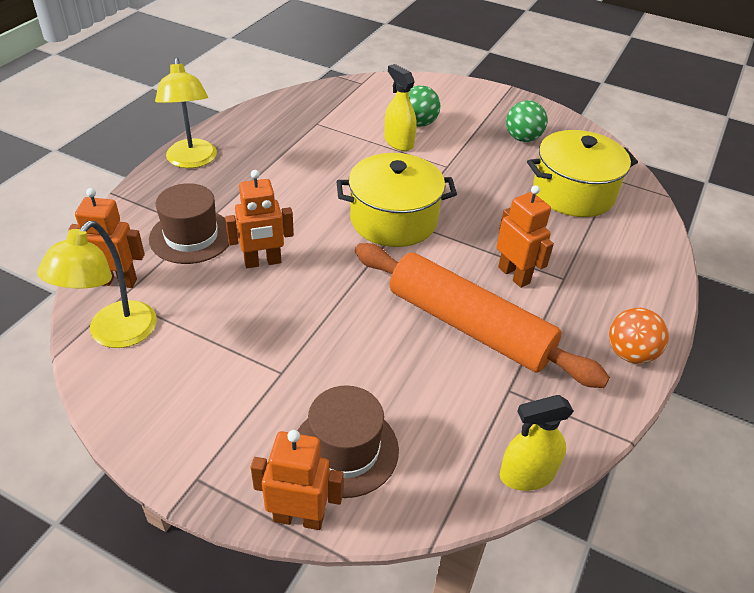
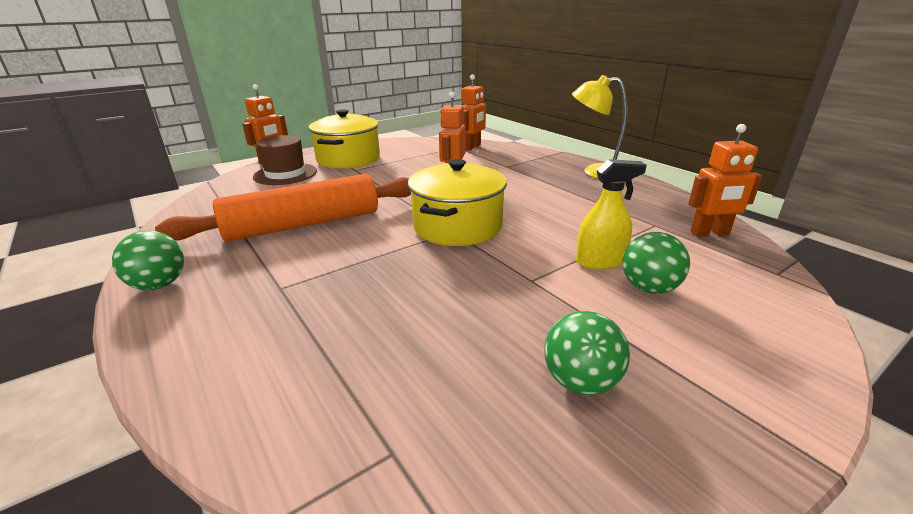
camera: 120 degrees right, 15 degrees down
(114, 334) = (431, 144): yellow lamp -> none
(191, 236) = (498, 163): brown hat -> none
(514, 275) = (322, 261): orange robot -> orange robot (709, 233)
(527, 474) = (183, 210): yellow spray bottle -> none
(573, 193) = (398, 370): yellow pot -> yellow pot (348, 159)
(630, 354) = (159, 285): orange ball -> green ball

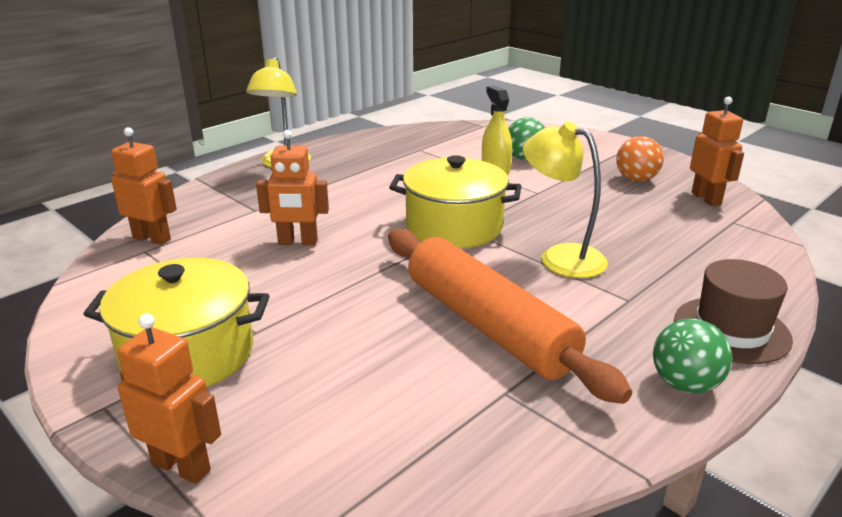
camera: 100 degrees left, 0 degrees up
(285, 174) = (276, 413): brown hat -> brown hat (731, 330)
(376, 268) = (560, 257): none -> yellow lamp
(580, 382) = (636, 179): green ball -> orange ball
(709, 233) = (429, 135): orange robot -> orange robot (706, 198)

